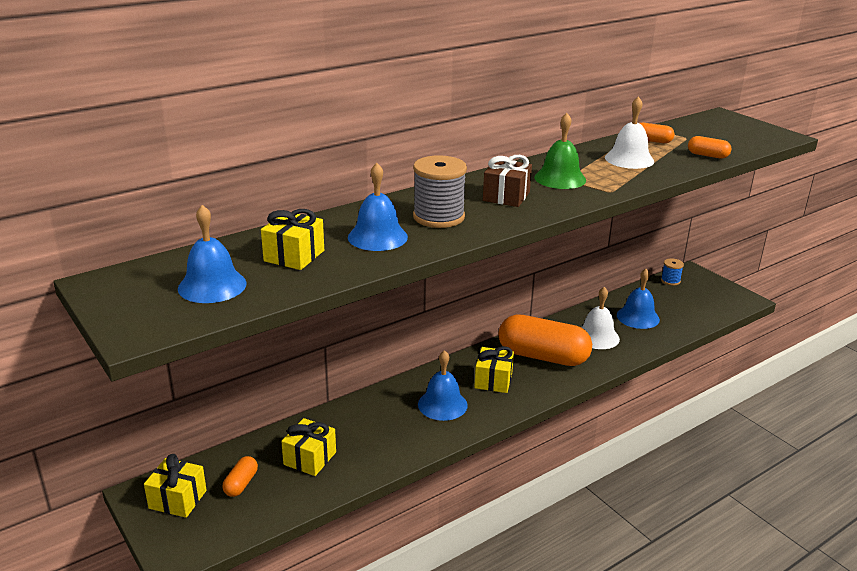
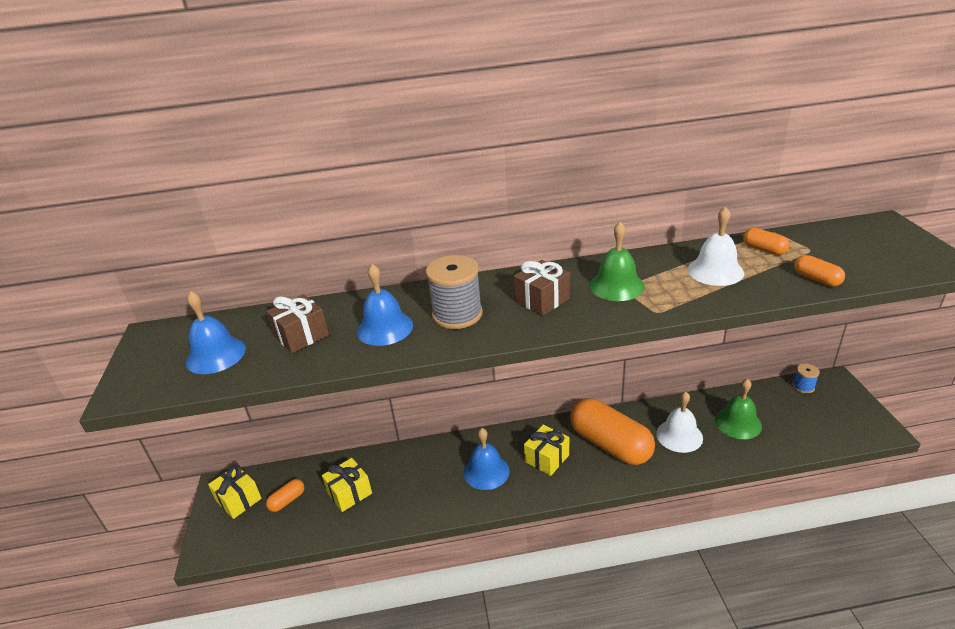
camera: 30 degrees right, 5 degrees up
(294, 256) = (301, 336): yellow gift -> brown gift
(638, 317) = (738, 423): blue bell -> green bell

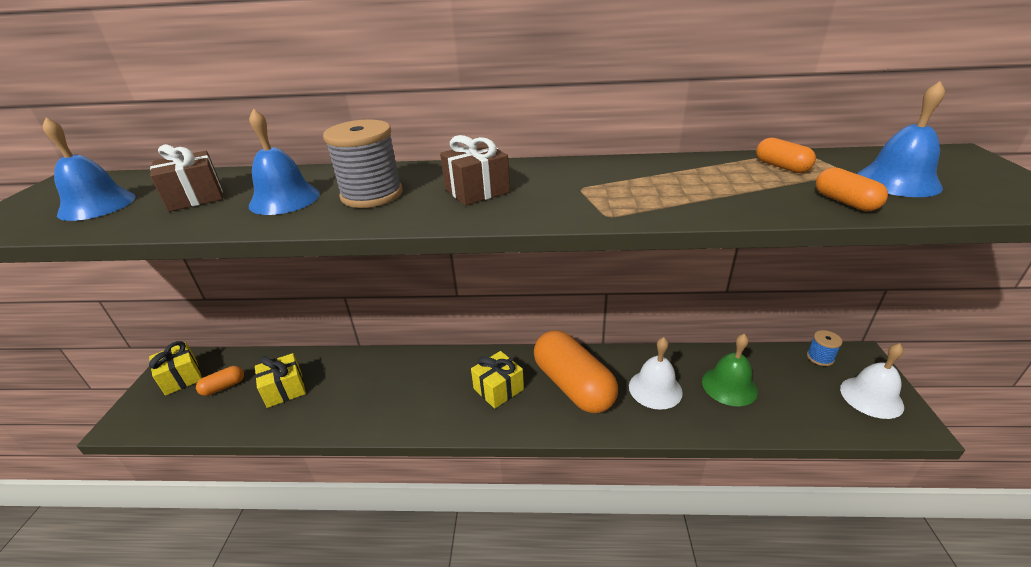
camera: 10 degrees right, 0 degrees up
(486, 471) = (429, 392): blue bell -> blue bell (897, 181)
(616, 286) = (574, 185): green bell -> none
(715, 271) = (707, 182): white bell -> white bell (871, 397)

